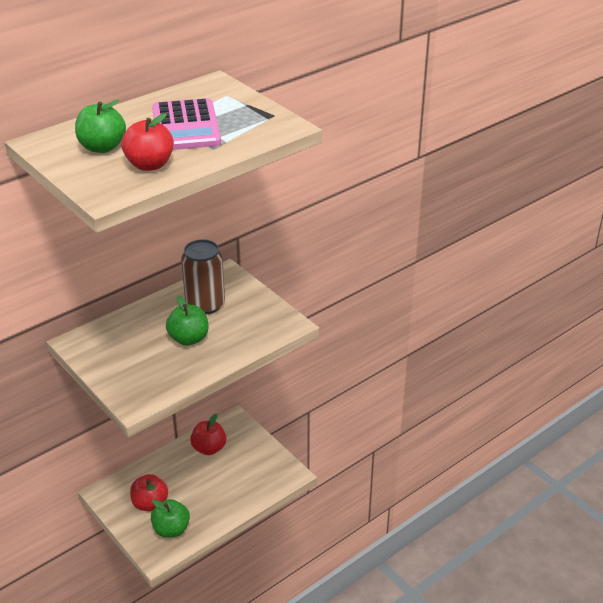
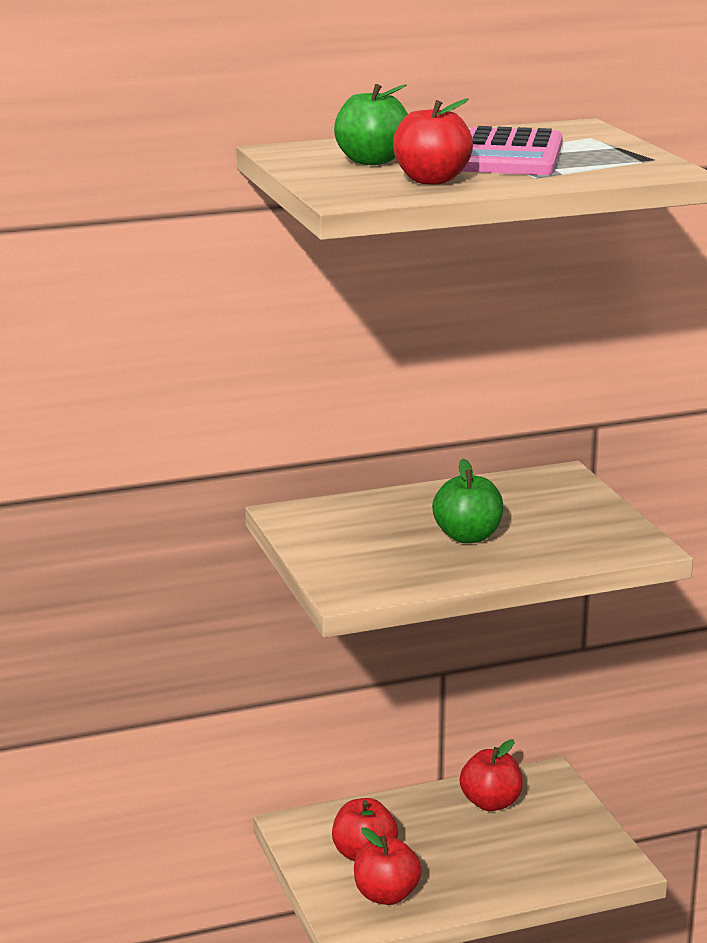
camera: 20 degrees right, 15 degrees down
(171, 529) = (386, 895): green apple -> red apple
(205, 304) = (512, 504): brown can -> none

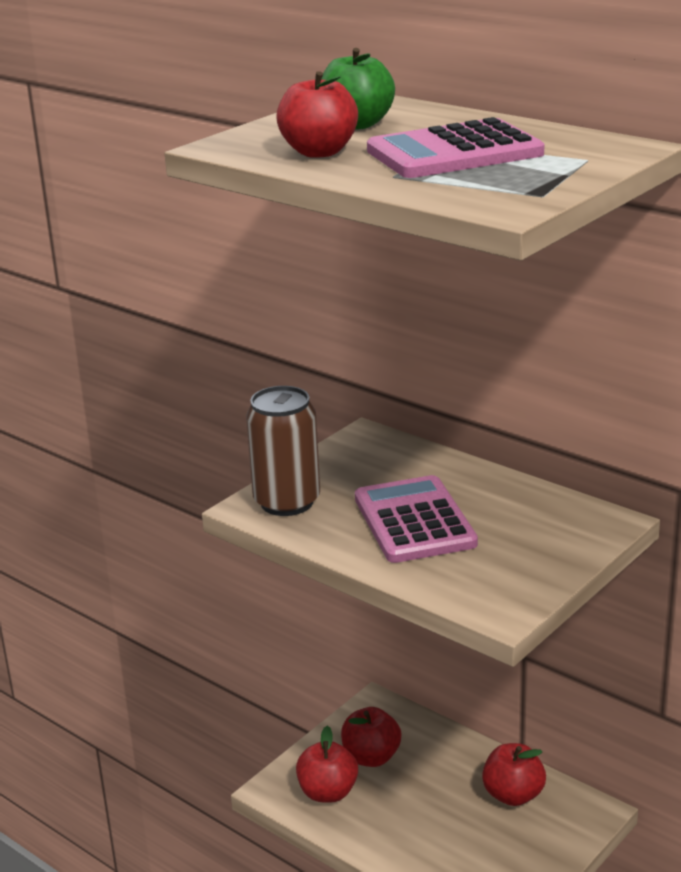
camera: 60 degrees right, 5 degrees up
(361, 575) = (287, 502): none -> brown can
(467, 537) = (414, 521): green apple -> pink calculator

